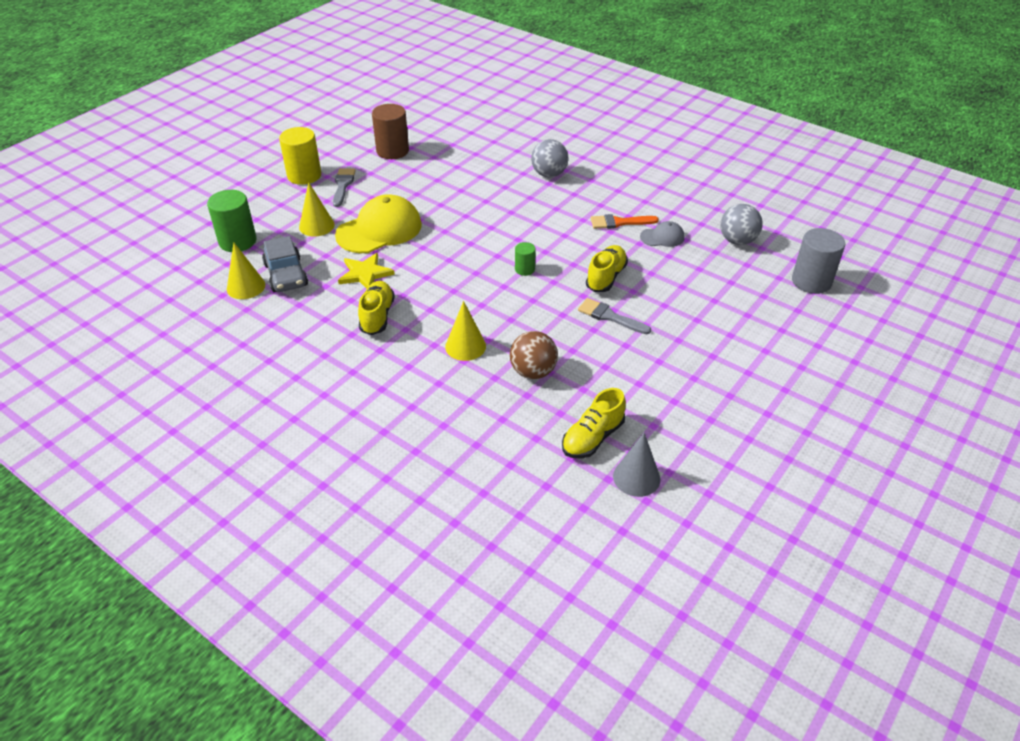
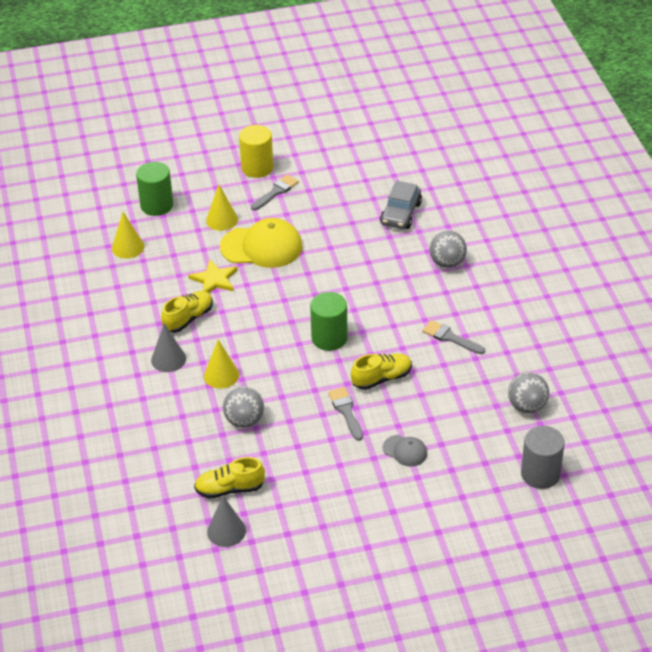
camera: 40 degrees right, 0 degrees up
(286, 275) = (162, 252): grey car -> grey car (401, 213)
(392, 151) = (347, 176): brown cylinder -> none
(398, 359) = (168, 359): none -> grey cone
(524, 269) = (329, 338): green cylinder -> green cylinder, size x1.91
(533, 372) = (244, 420): brown ball -> grey ball
(619, 222) = (450, 337): orange brush -> grey brush
(662, 237) = (469, 369): grey cap -> grey cap (405, 451)

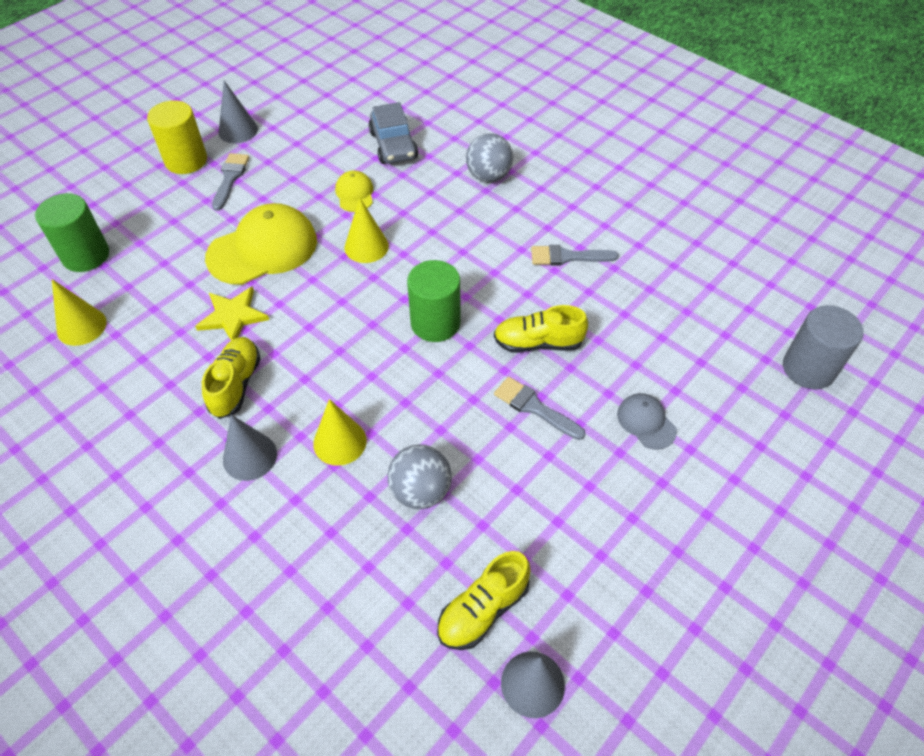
camera: 35 degrees left, 10 degrees up
(222, 220) = (187, 238): yellow cone -> yellow cone (366, 246)
(305, 160) = (238, 130): none -> grey cone
(347, 236) = (355, 194): none -> yellow cap
(381, 378) = (538, 343): yellow shoe -> yellow shoe turned 120 degrees counterclockwise
(405, 451) = (646, 422): grey cap -> grey cap turned 120 degrees counterclockwise
(527, 406) = (717, 296): grey ball -> none

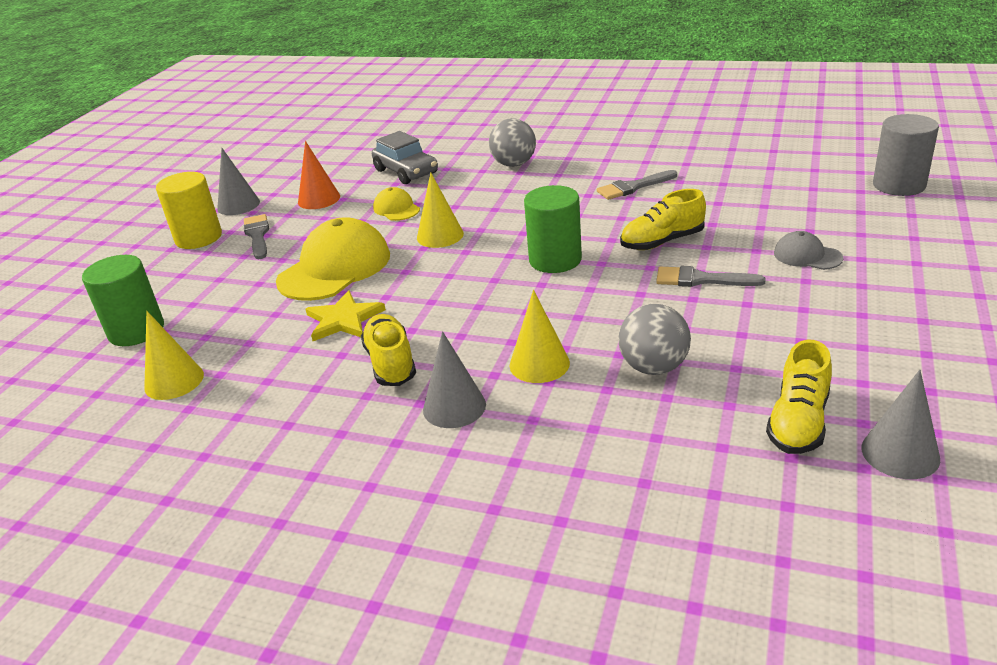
camera: 20 degrees left, 20 degrees down
(303, 151) = (319, 199): none -> orange cone

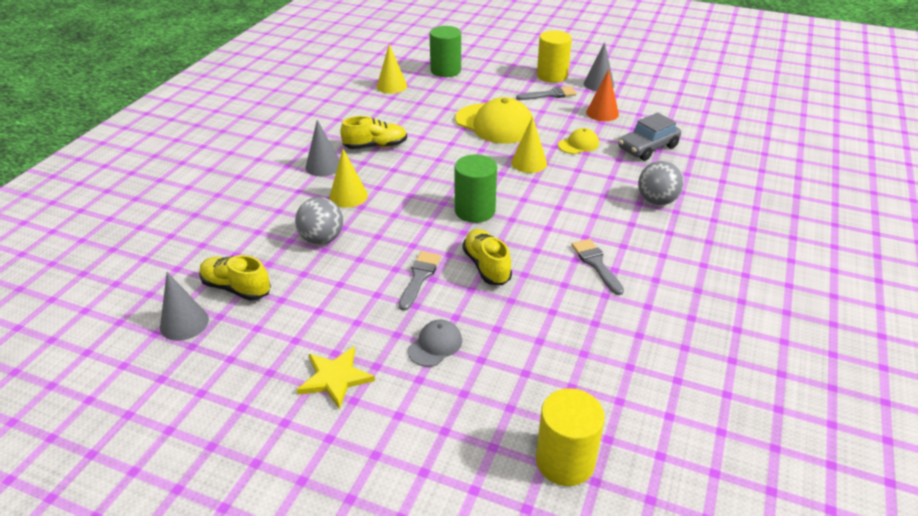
camera: 90 degrees right, 5 degrees up
(344, 320) = (429, 130): yellow star -> yellow star (335, 378)
(899, 185) = (565, 461): grey cylinder -> yellow cylinder

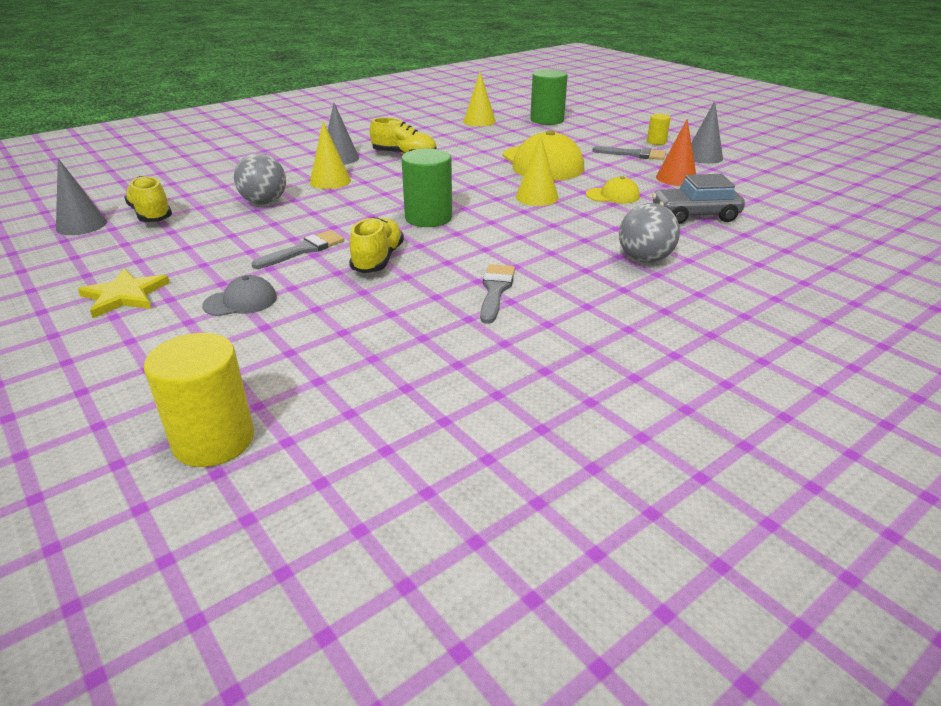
camera: 30 degrees right, 5 degrees down
(552, 76) = (656, 142): yellow cylinder -> yellow cylinder, size x0.52

